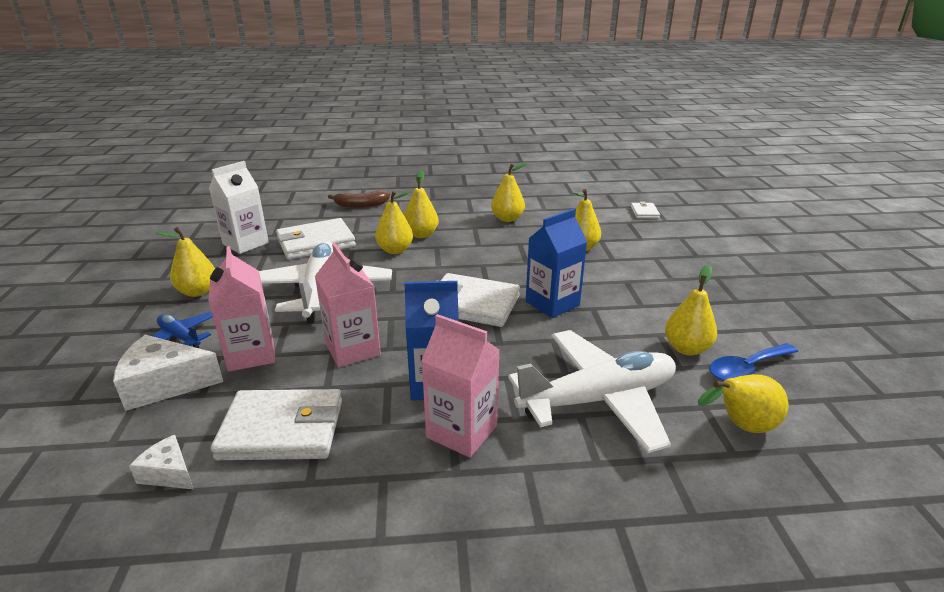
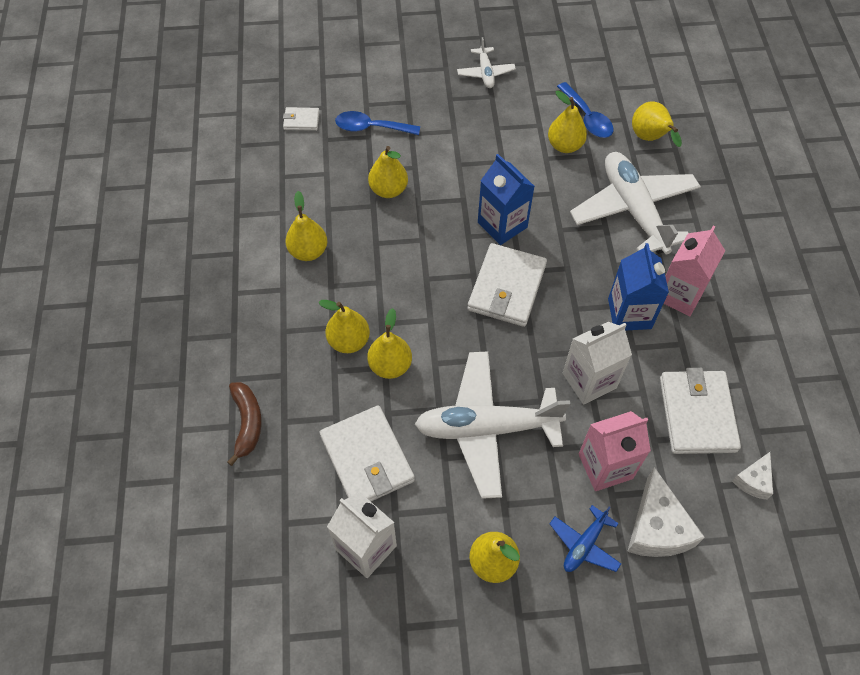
camera: 90 degrees left, 30 degrees up
(353, 349) = (589, 380): pink carton -> white carton
(652, 239) = (371, 128): none -> blue spoon
(772, 297) = (485, 73): none -> white plane

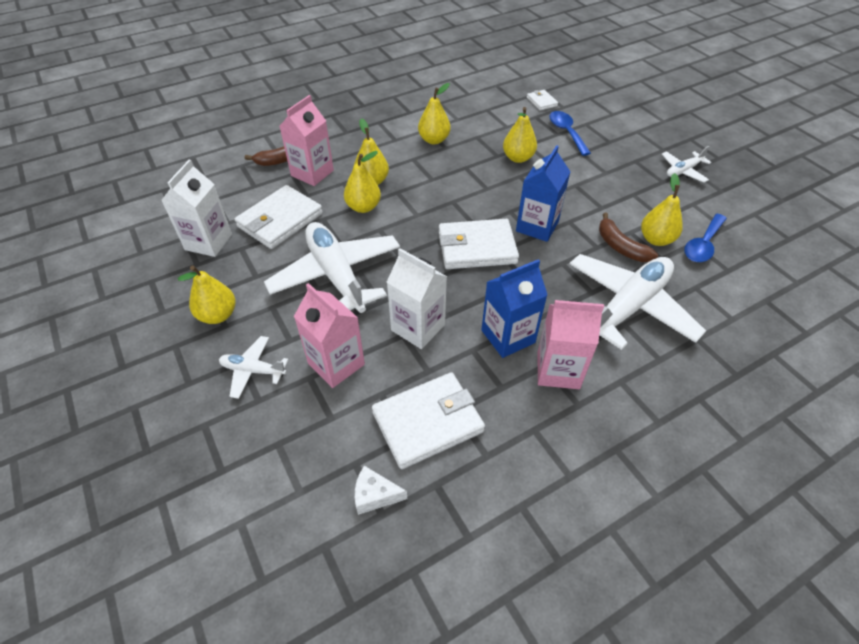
camera: 65 degrees right, 10 degrees down
(297, 398) = (312, 173): none -> pink carton
(561, 176) = (620, 246): none -> brown banana
(584, 544) = (253, 370): blue plane -> white plane
(650, 138) = (725, 295): yellow pear -> none
(657, 528) = (289, 421): white cheese -> none

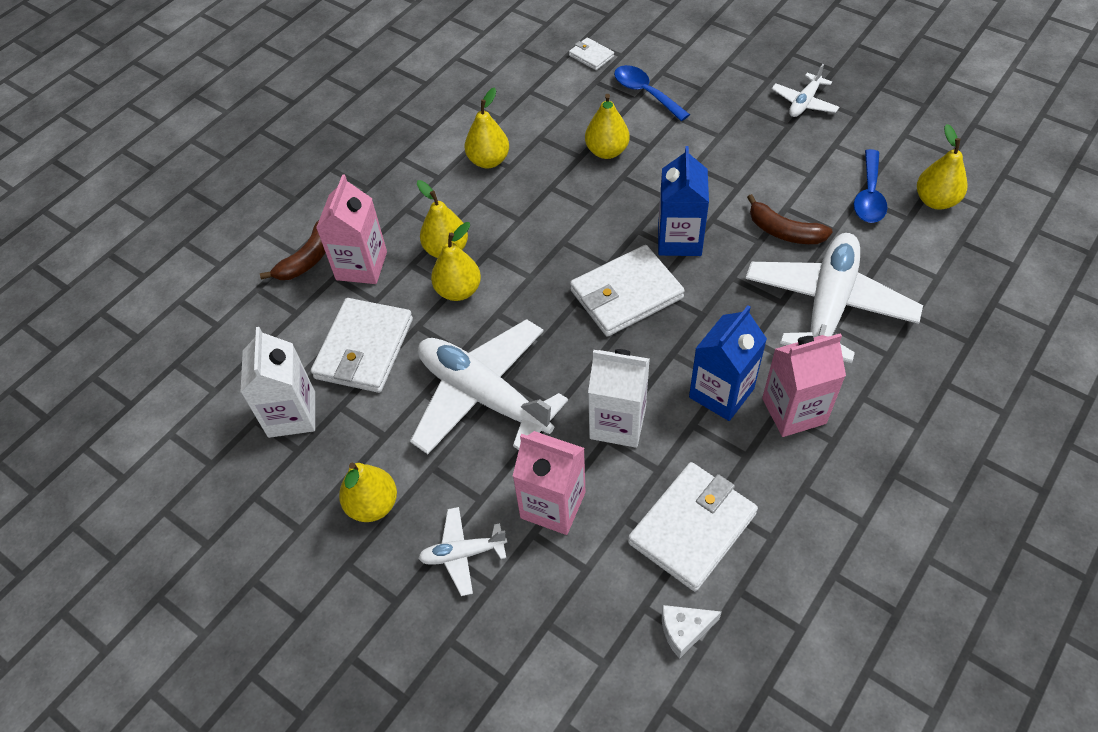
camera: 20 degrees left, 5 degrees up
(656, 239) = (817, 207): yellow pear -> yellow pear (935, 201)

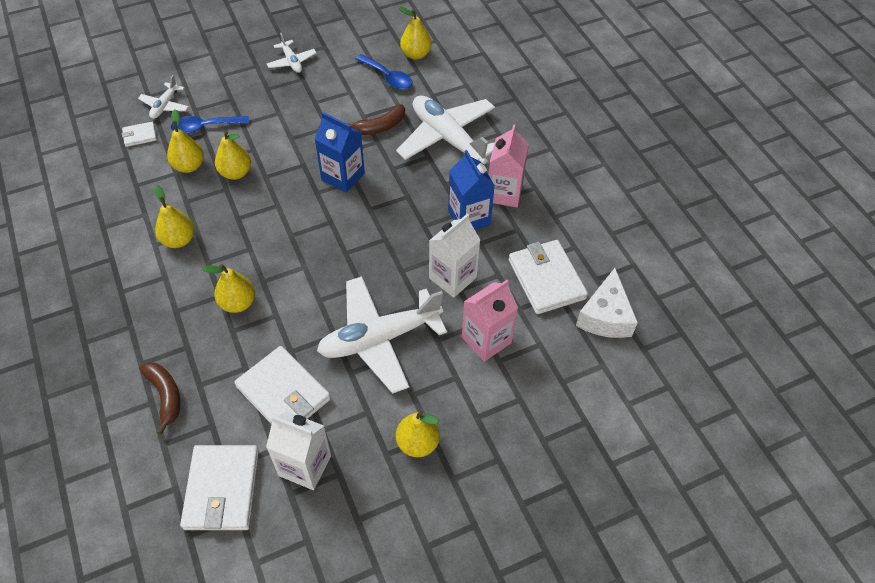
camera: 65 degrees left, 0 degrees up
(361, 266) = (205, 362): pink carton -> none
(458, 290) = (281, 312): yellow pear -> yellow pear (189, 166)
(463, 553) = (488, 405): white plane -> white plane (165, 106)
(626, 294) = (362, 224): white wallet -> white wallet (222, 489)
(684, 630) = (605, 316): white cheese -> white cheese, size x1.79

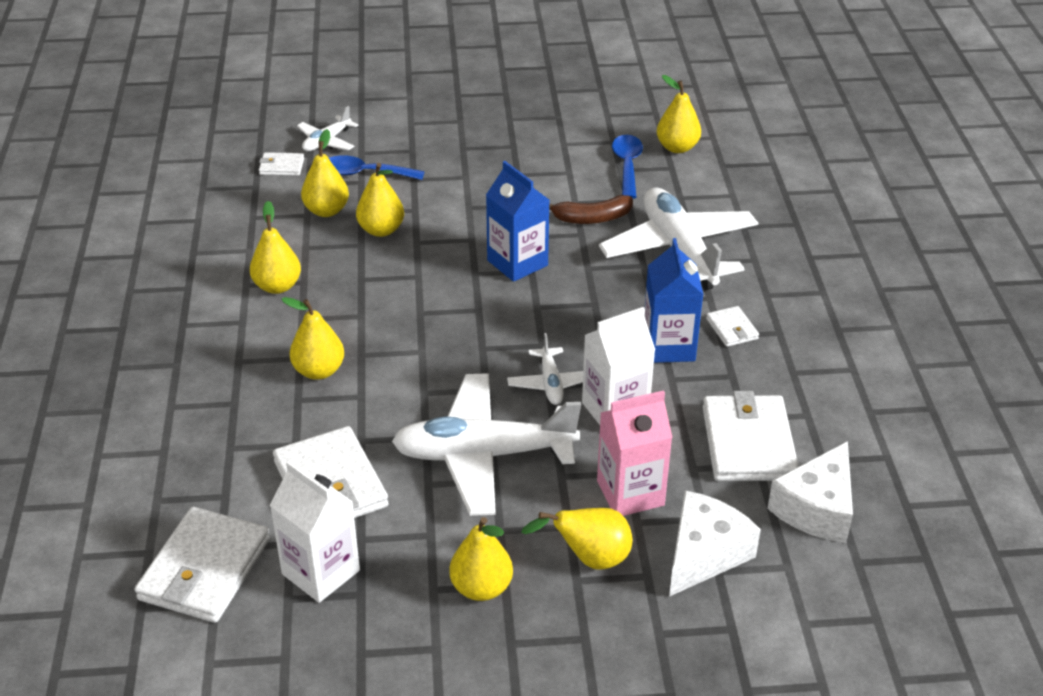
camera: 20 degrees right, 15 degrees down
(165, 396) = (183, 449): brown banana -> none
(292, 62) = (507, 125): white plane -> white plane (550, 383)
(388, 77) = (627, 166): blue spoon -> blue spoon turned 150 degrees counterclockwise
(479, 398) = (589, 559): none -> yellow pear
(504, 193) = (732, 329): pink carton -> white wallet
(549, 372) = (704, 554): none -> white cheese

